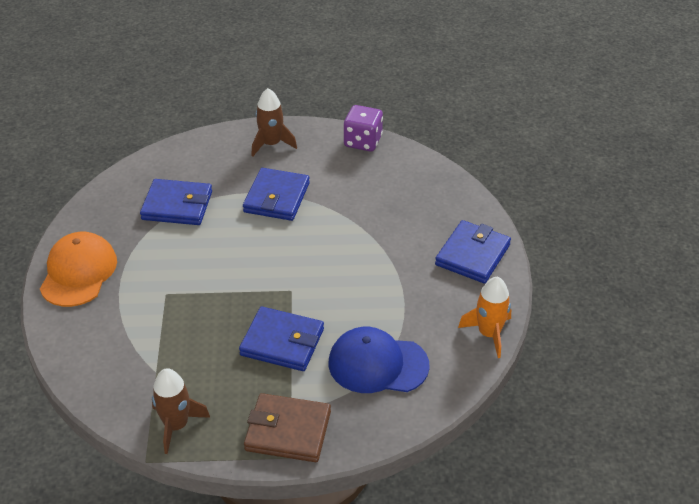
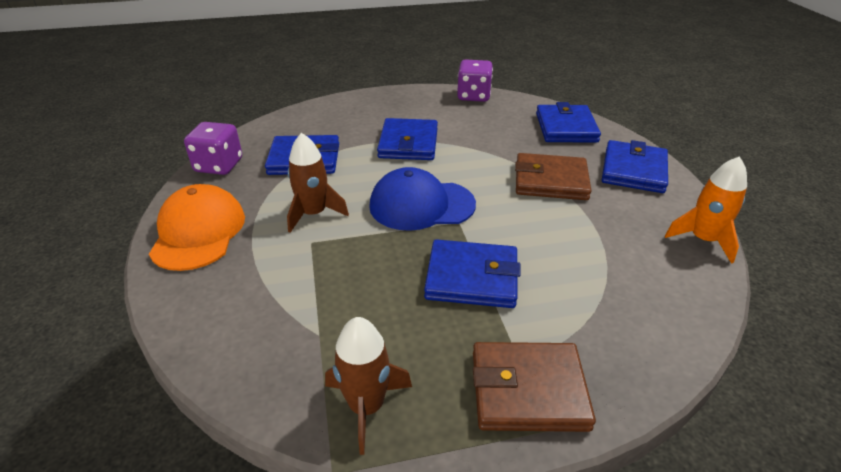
camera: 10 degrees left, 5 degrees down
(101, 204) = (219, 165): none -> purple dice
(271, 144) = (387, 104): brown rocket -> brown rocket (314, 214)
(377, 364) = (599, 288): blue cap -> blue cap (421, 205)
(390, 257) = (550, 181): none -> brown wallet
(436, 195) = (566, 127): none -> blue wallet

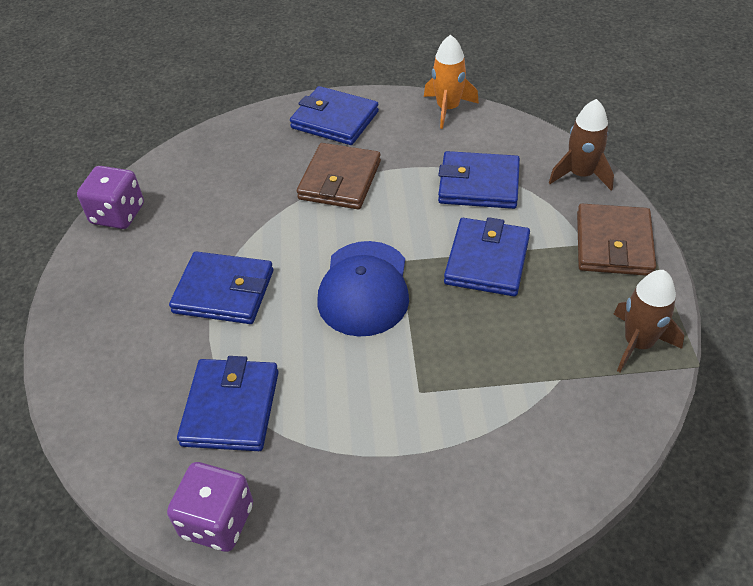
camera: 80 degrees left, 10 degrees up
(198, 232) = (384, 519): orange cap -> none
(314, 214) = (364, 391): brown rocket -> brown rocket (581, 174)
(566, 127) = (234, 148): blue wallet -> blue wallet (478, 184)

